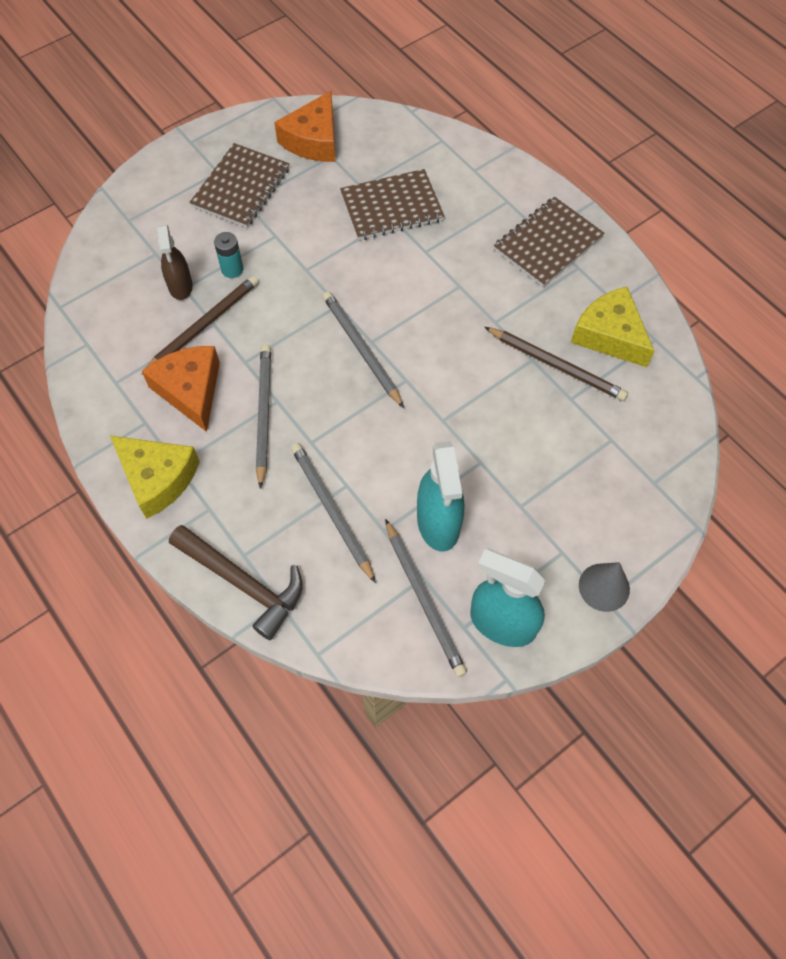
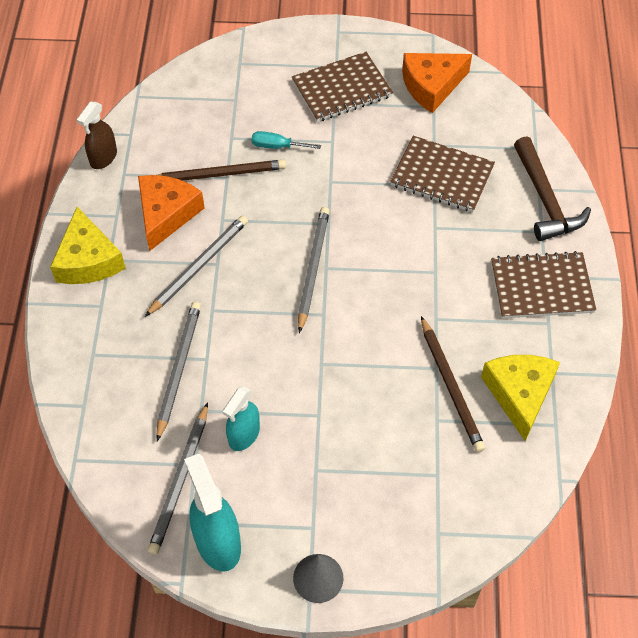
camera: 40 degrees right, 5 degrees down
(180, 286) = (230, 135): brown spray bottle -> brown spray bottle (103, 158)
(232, 269) = (277, 146): turquoise battery -> turquoise screwdriver
(243, 583) = (74, 373): brown hammer -> brown hammer (545, 200)
(438, 523) = (244, 435): turquoise spray bottle -> turquoise spray bottle, size x0.65

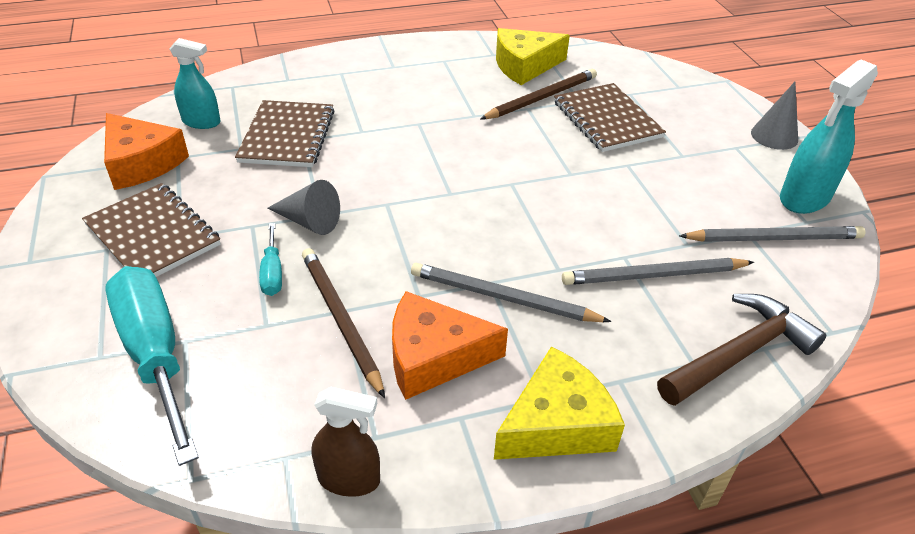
camera: 110 degrees left, 15 degrees down
(230, 86) = (155, 354): none -> turquoise screwdriver
(244, 435) = (688, 207): turquoise spray bottle -> turquoise spray bottle (201, 122)
(313, 268) = (456, 202): grey pencil -> none
(324, 173) = (309, 221): none -> grey cone
(541, 287) = (406, 67): brown notebook -> brown notebook (606, 120)
(545, 200) = (301, 74): brown hammer -> brown hammer (739, 353)

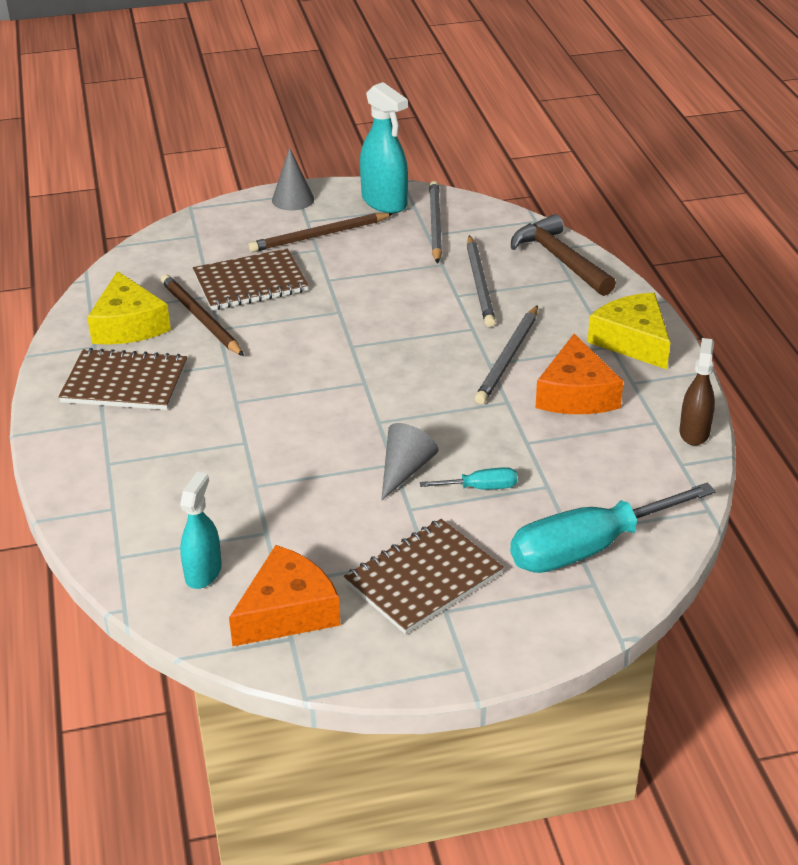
camera: 85 degrees left, 5 degrees down
(287, 136) = (247, 497): brown notebook -> brown notebook (125, 383)
(340, 320) = (539, 443): brown pencil -> brown pencil (319, 236)

